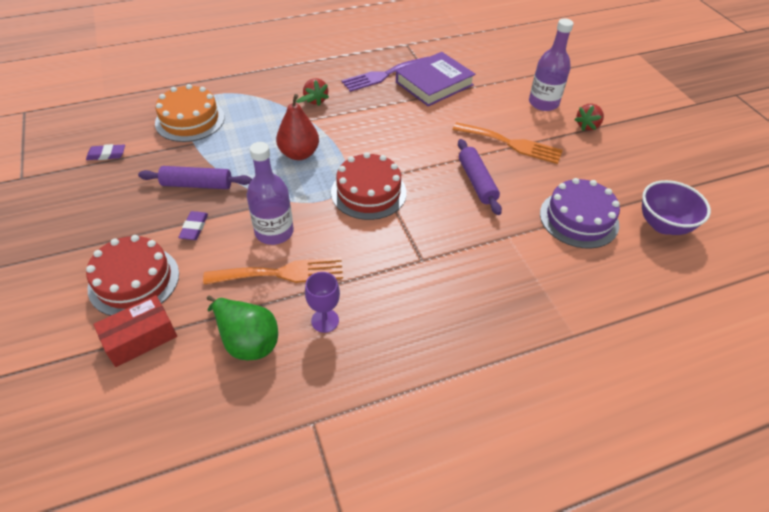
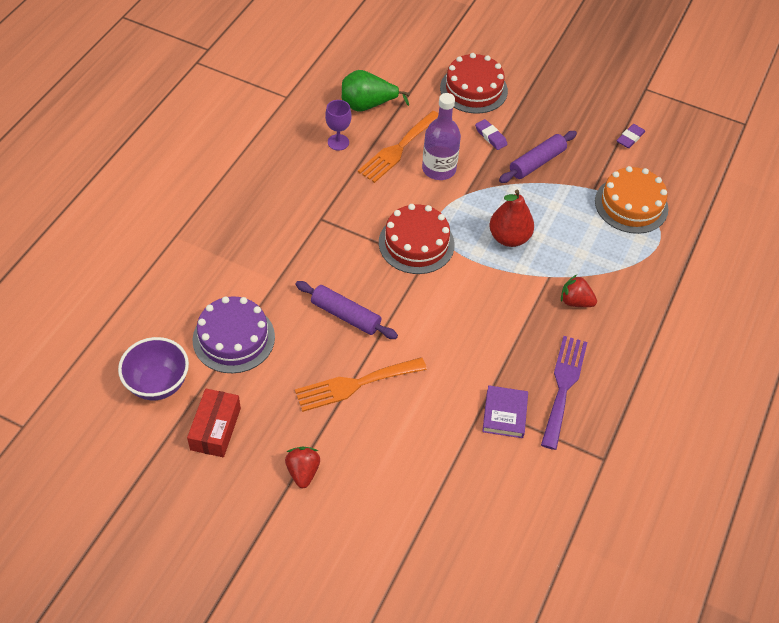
camera: 135 degrees right, 5 degrees up
(140, 338) = (424, 70): red box -> red box (215, 429)
(434, 83) = (504, 414): purple book -> purple book, size x0.59
(543, 103) = (373, 474): purple bottle -> none

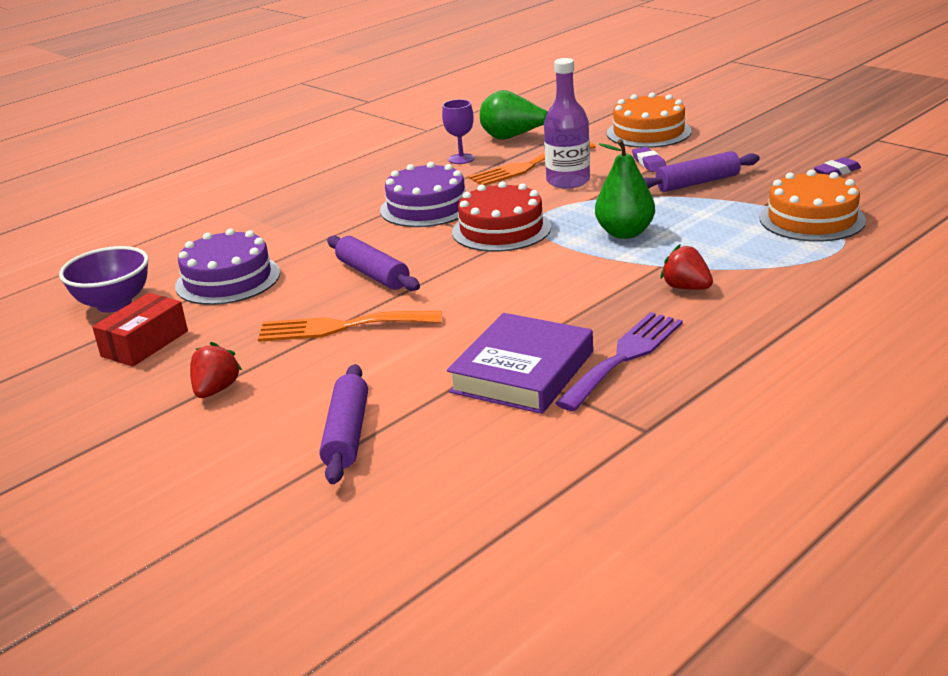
camera: 25 degrees right, 25 degrees down
(343, 218) = (427, 207): none -> purple cake
(419, 500) = (347, 434): none -> purple rolling pin
(473, 89) = (648, 132): red cake -> orange cake
(504, 414) = (522, 372): purple book -> purple book, size x1.70
(509, 238) = (625, 233): red pear -> green pear

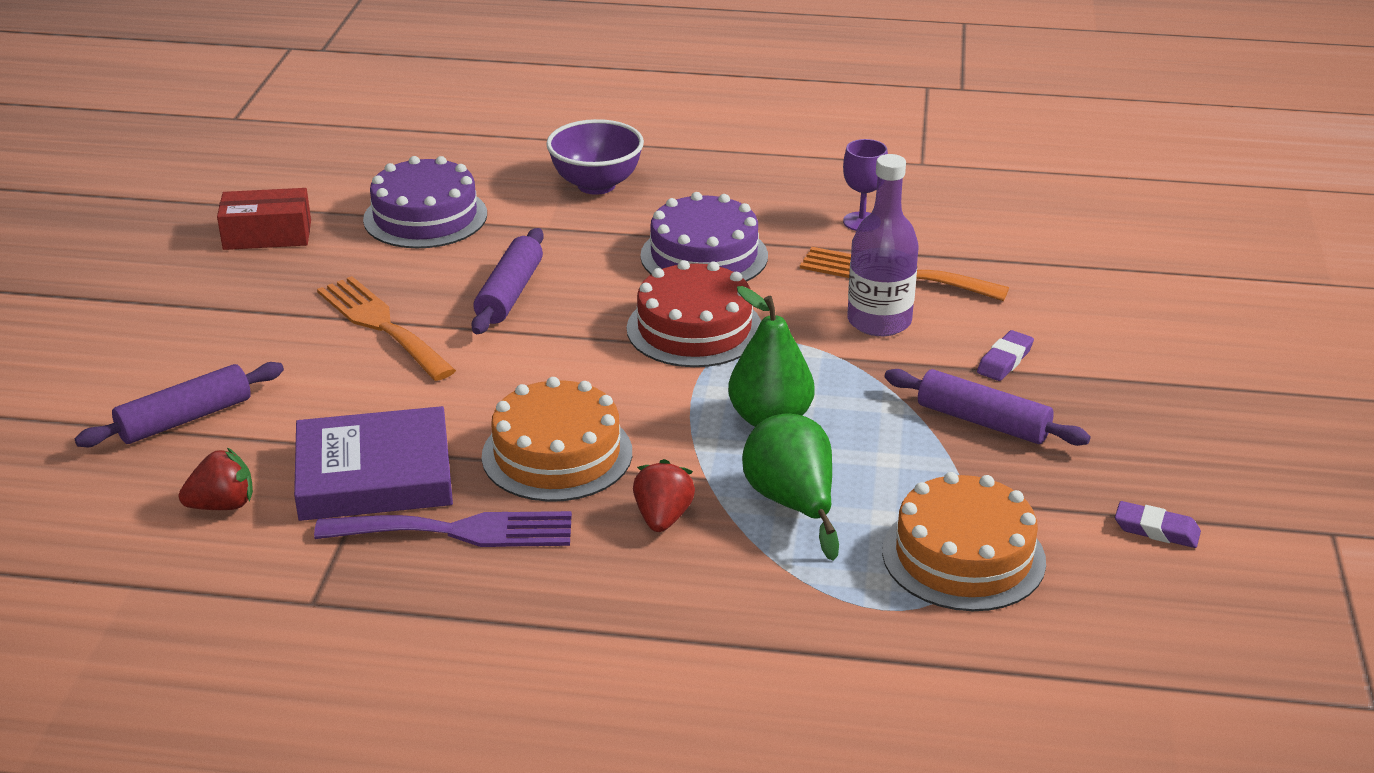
camera: 50 degrees right, 5 degrees up
(114, 304) = (327, 182): purple bowl -> purple bowl (596, 185)
(216, 390) = (213, 312): red strawberry -> red strawberry (222, 505)
(513, 138) = (968, 231): green pear -> green pear (792, 503)
(648, 132) = (1109, 323): orange cake -> orange cake (557, 454)

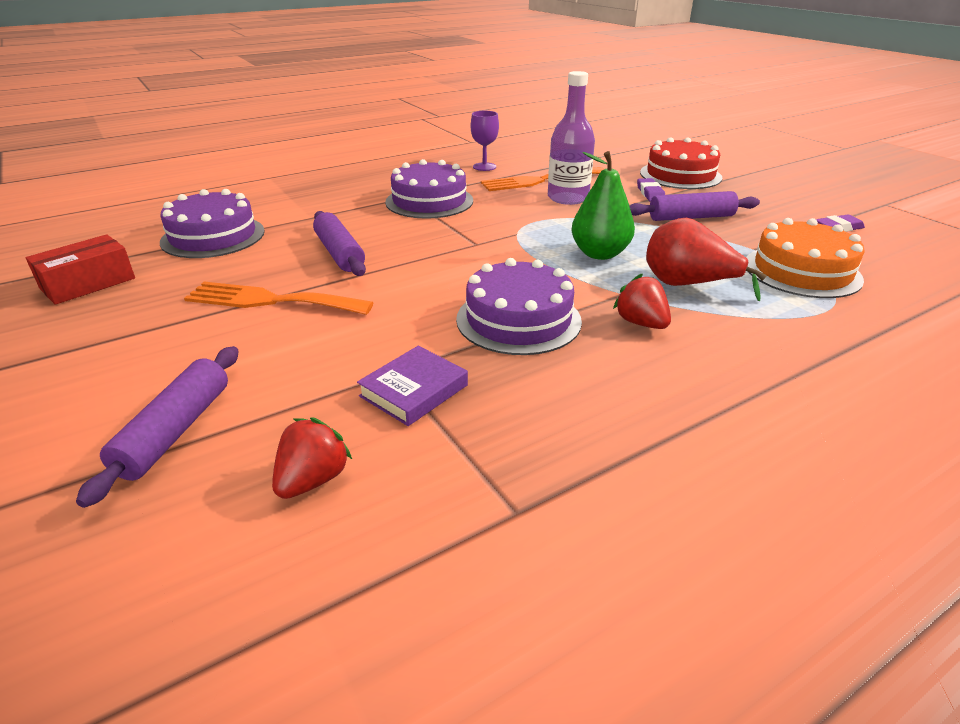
camera: 40 degrees left, 0 degrees up
(374, 475) = (414, 390): purple book -> purple book, size x0.59
(458, 531) = (537, 395): purple fork -> none
(557, 454) = (518, 320): orange cake -> purple cake
(596, 185) = (310, 191): purple bowl -> none
(694, 329) = (483, 231): red cake -> red cake (680, 175)
(792, 503) = (687, 285): green pear -> red pear

